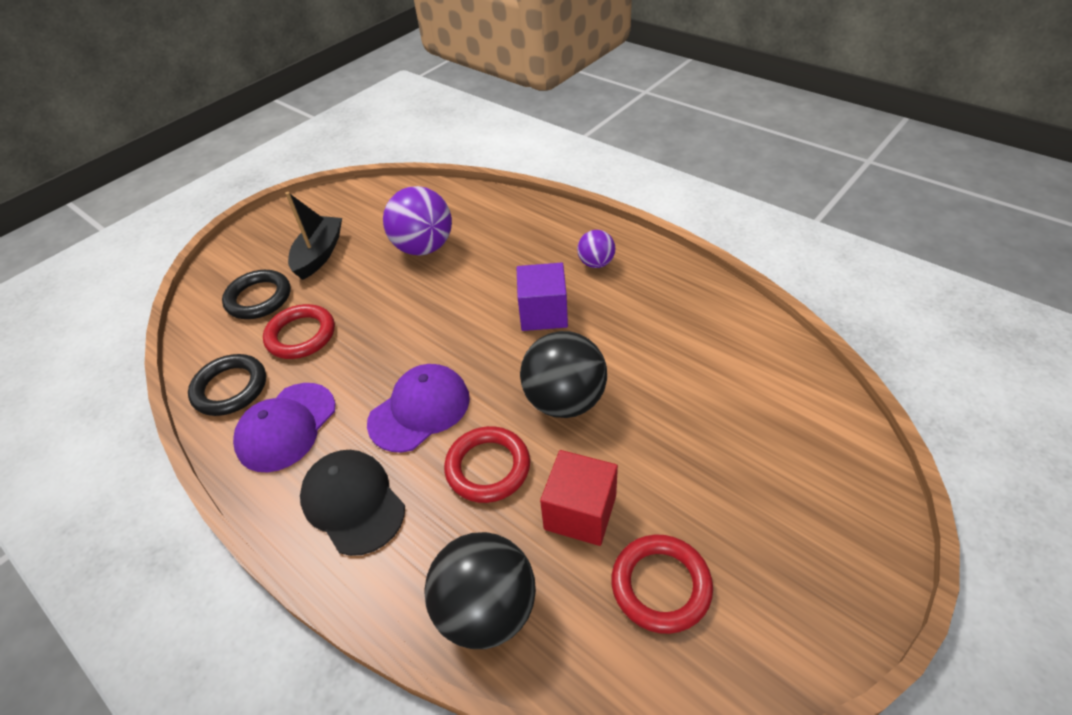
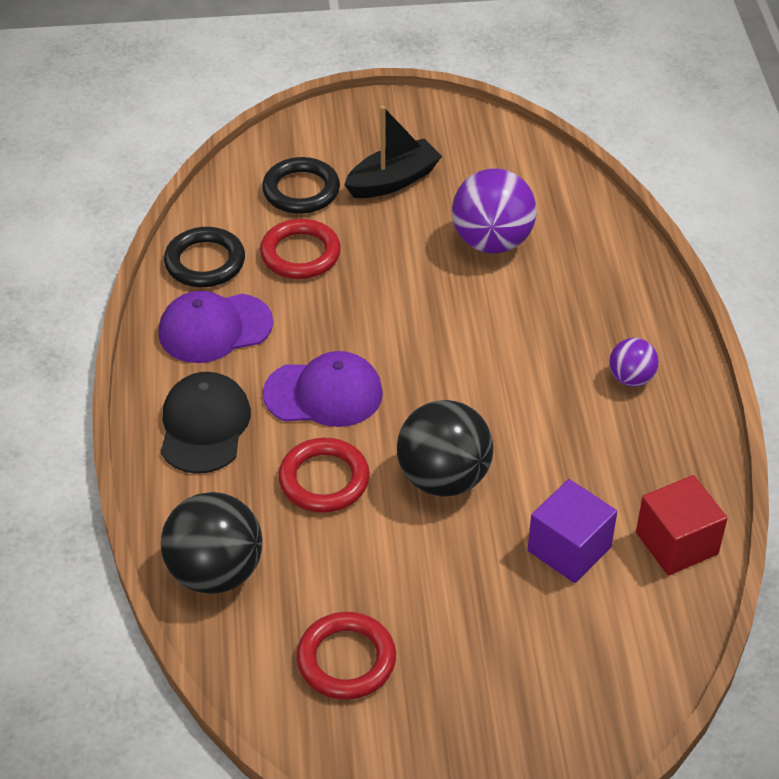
camera: 40 degrees right, 0 degrees up
(543, 313) = (520, 389): purple cube -> purple cube (569, 549)
(580, 512) = (352, 567): red cube -> red cube (676, 543)

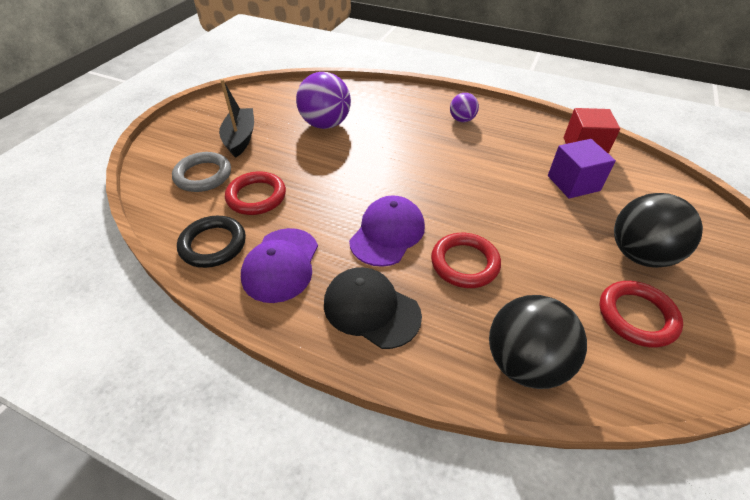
camera: 60 degrees left, 0 degrees up
(301, 190) = (203, 175): black ring -> grey ring
(443, 478) = (494, 209): black ball -> black ball (639, 254)

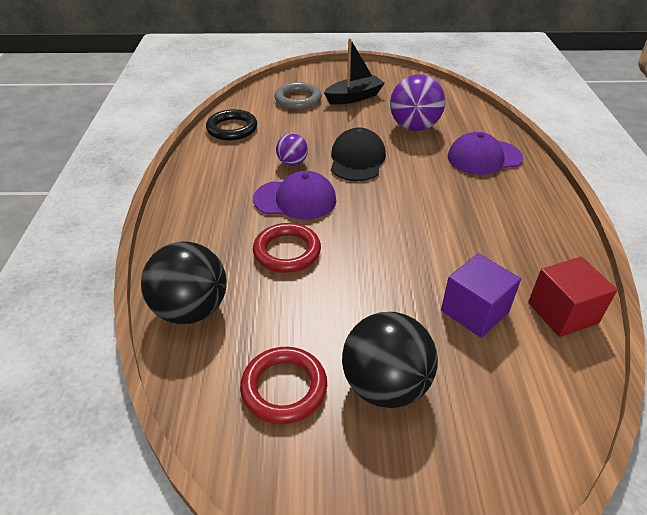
camera: 65 degrees right, 5 degrees down
(256, 196) = (292, 127): red ring -> none
(281, 264) = (230, 161): purple cap -> purple cap (484, 157)
(371, 309) = (208, 214): black cap -> black cap (357, 159)
(462, 120) = (512, 202): purple ball -> purple ball (292, 163)

